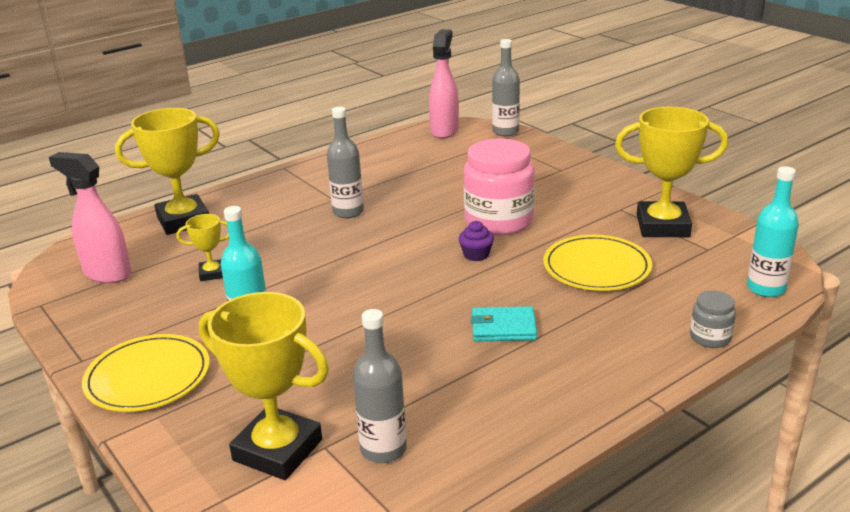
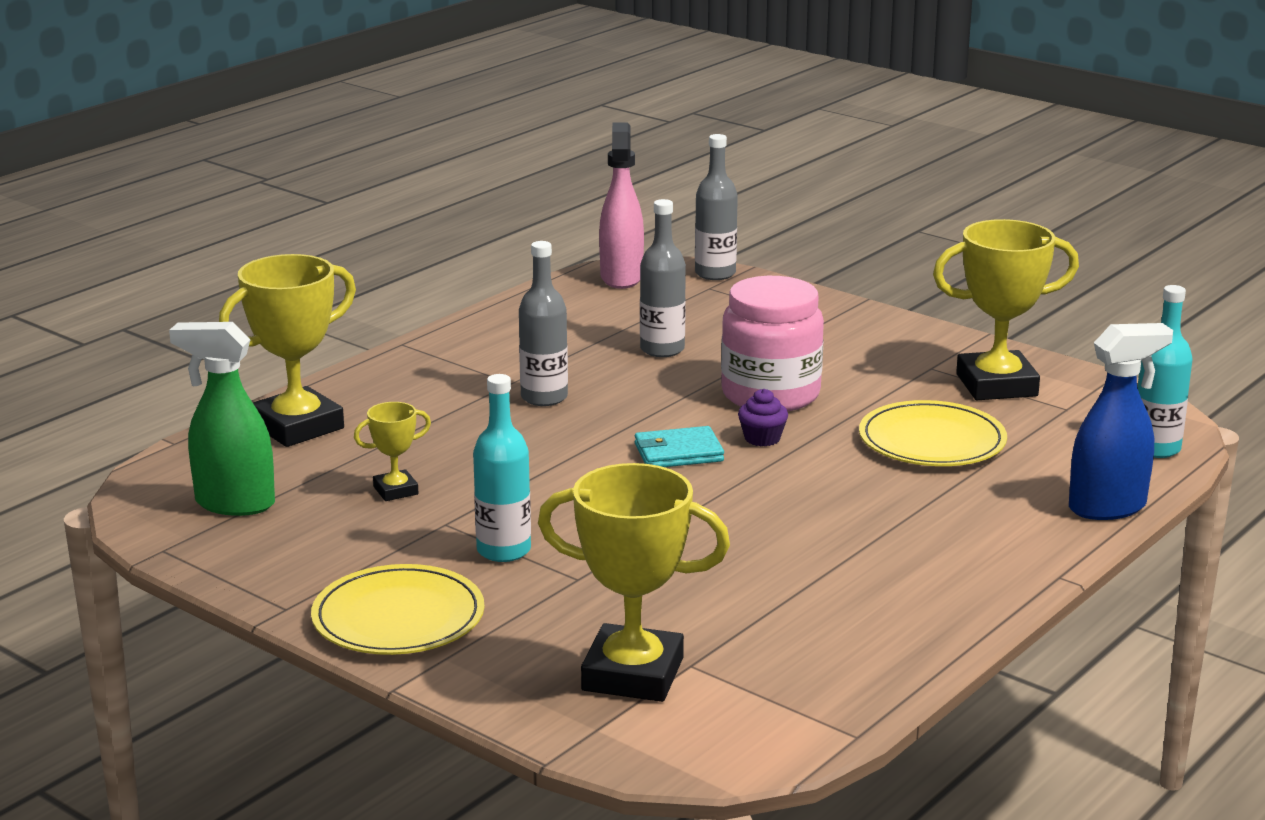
camera: 15 degrees left, 5 degrees down
(107, 274) = (234, 504): pink spray bottle -> green spray bottle
(383, 449) = (766, 659): grey bottle -> grey bottle (662, 349)
(503, 328) = (845, 520): turquoise wallet -> turquoise wallet (678, 453)
(710, 337) = (1108, 507): grey jar -> blue spray bottle

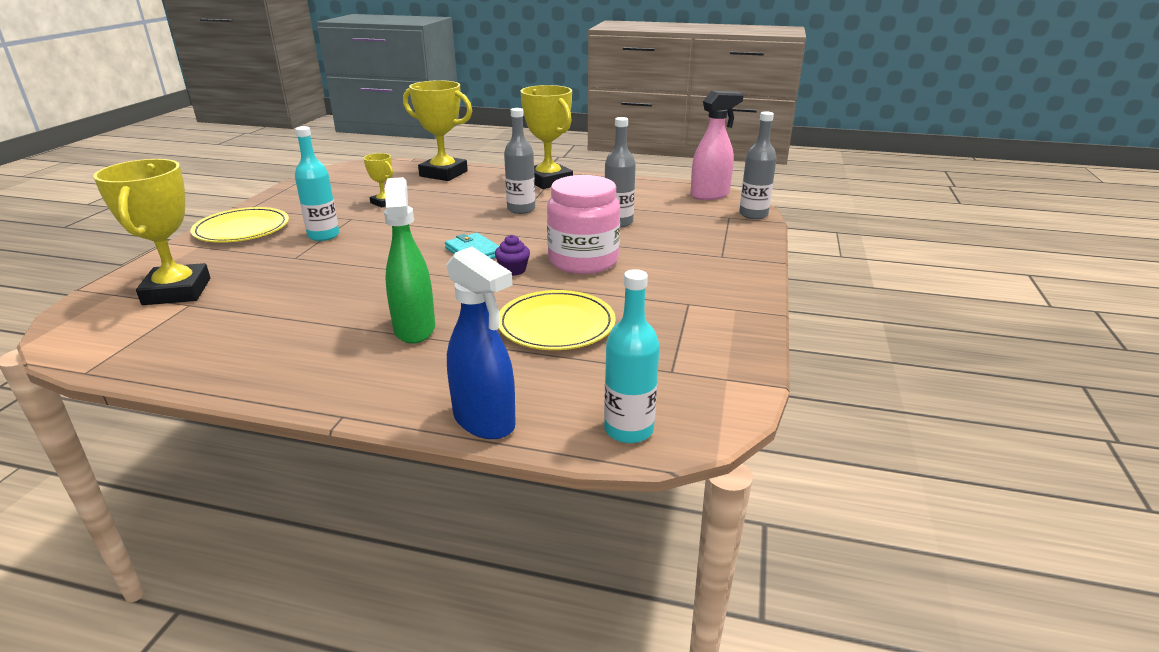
camera: 65 degrees right, 5 degrees up
(234, 504) = (354, 180): green spray bottle -> green spray bottle (414, 328)
(996, 385) = (685, 333): yellow trophy -> yellow trophy (548, 181)

